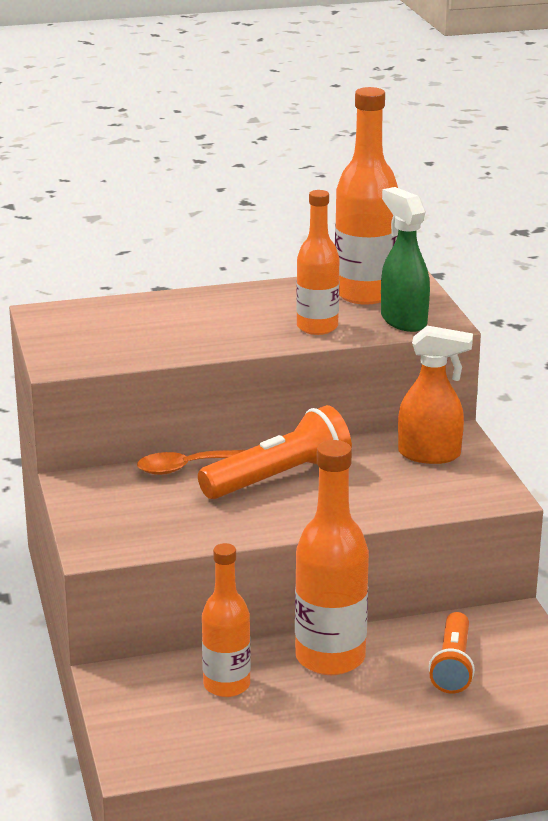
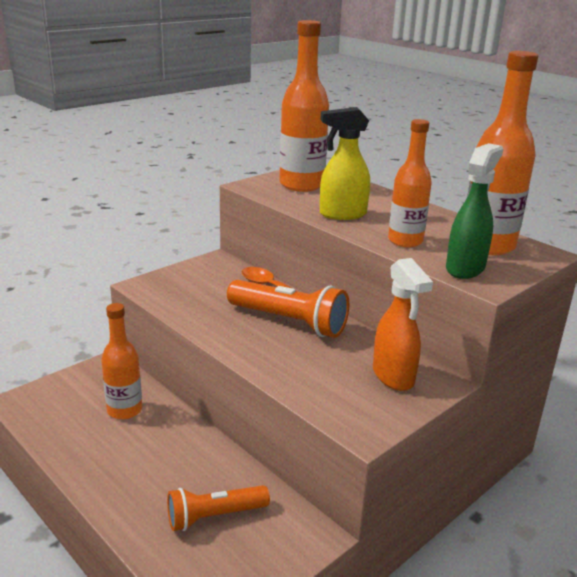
camera: 60 degrees right, 0 degrees up
(214, 337) = (342, 214): none -> yellow spray bottle
(330, 658) = (185, 446): orange bottle -> orange bottle (301, 185)

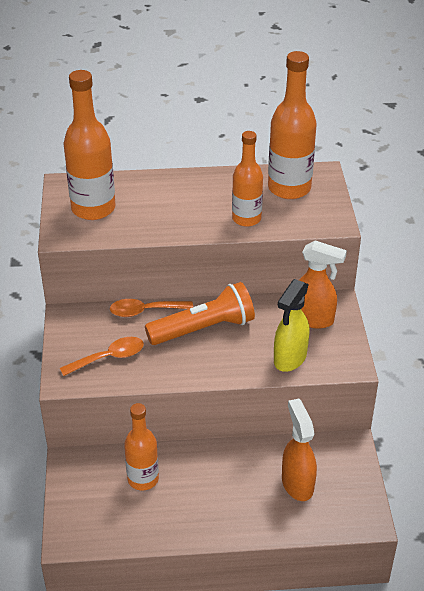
camera: 50 degrees left, 15 degrees up
(192, 293) = (108, 358): none -> orange spoon
(214, 516) = (297, 483): orange flashlight -> orange spray bottle
(342, 214) = (172, 221): yellow spray bottle -> yellow spray bottle (289, 358)
(465, 268) = (308, 218): green spray bottle -> none

